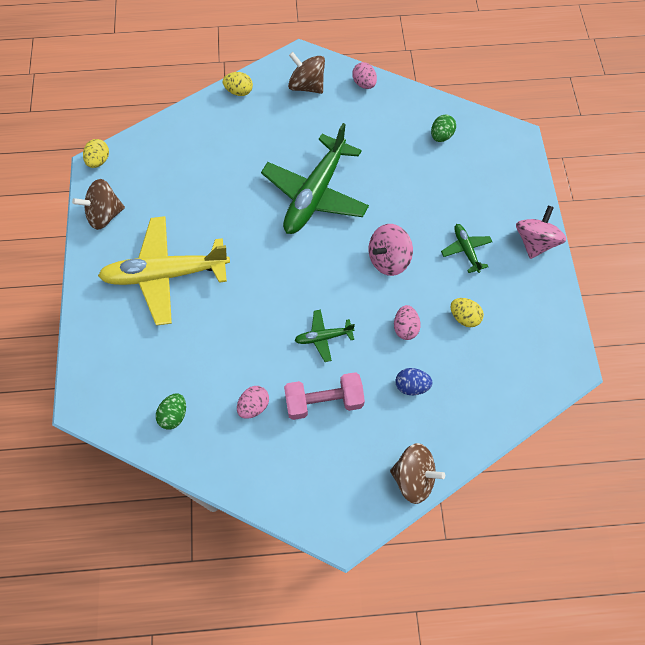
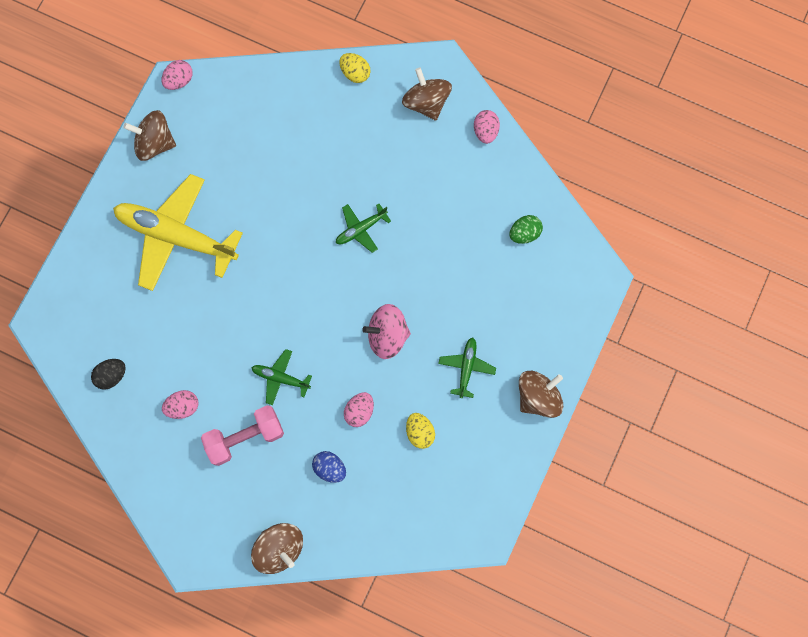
camera: 30 degrees right, 10 degrees up
(99, 160) = (179, 80): yellow egg -> pink egg
(174, 415) = (112, 375): green egg -> black egg
(315, 194) = (361, 229): green plane -> green plane, size x0.45
(324, 401) = (245, 437): pink dumbbell -> pink dumbbell turned 45 degrees counterclockwise
(534, 242) = (538, 397): pink spinning top -> brown spinning top

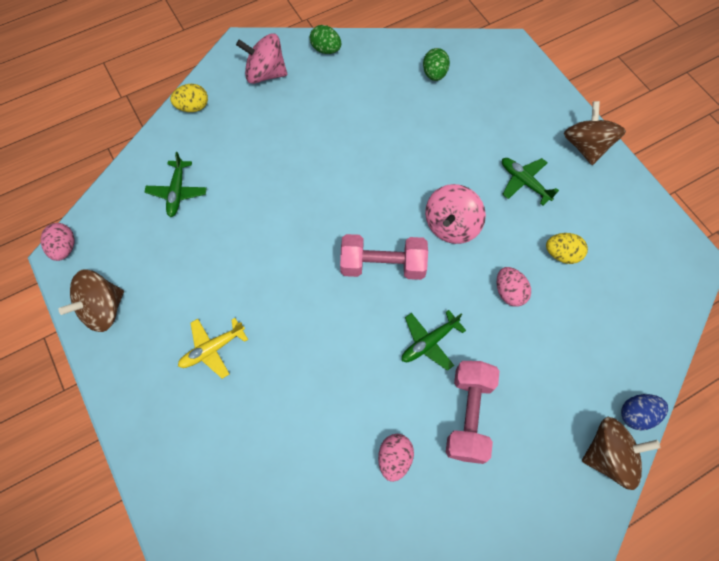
camera: 55 degrees left, 10 degrees down
(112, 375) = (308, 515): black egg -> none
(176, 236) = (212, 349): yellow plane -> yellow plane, size x0.45
(318, 307) = (383, 265): none -> pink dumbbell
(330, 468) = (550, 353): blue egg -> blue egg (636, 414)
(361, 229) = (336, 186): green plane -> green plane (177, 192)
(426, 102) = (265, 73): brown spinning top -> pink spinning top
(485, 131) = (326, 49): pink egg -> green egg

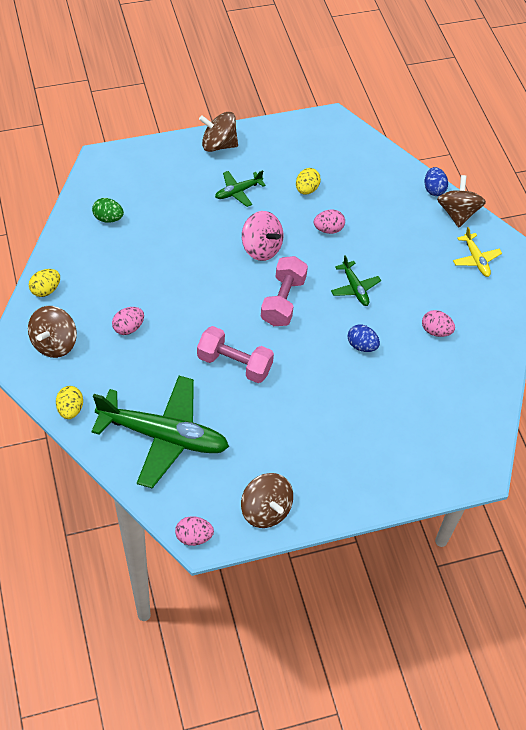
camera: 80 degrees left, 10 degrees down
(177, 192) = (164, 436): green plane -> green plane, size x2.21
(212, 349) = (324, 432): yellow plane -> yellow plane (476, 259)
(265, 73) = (54, 343): pink spinning top -> brown spinning top
(301, 128) = (128, 327): none -> pink egg
(326, 49) = (46, 290): green egg -> yellow egg
(344, 368) = (361, 345): none -> blue egg
(468, 415) = (414, 280): pink dumbbell -> pink dumbbell (234, 364)

